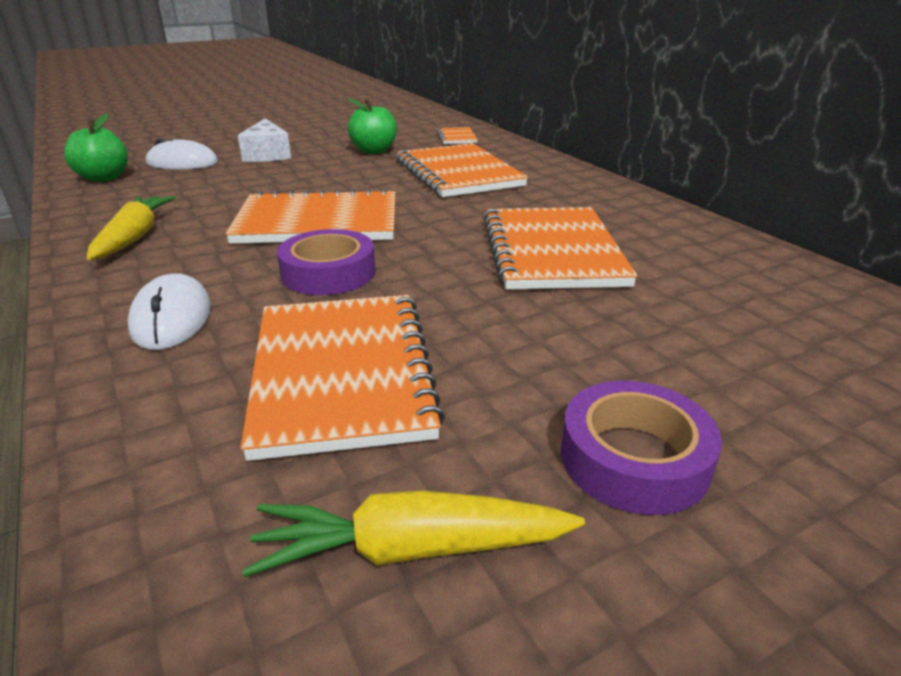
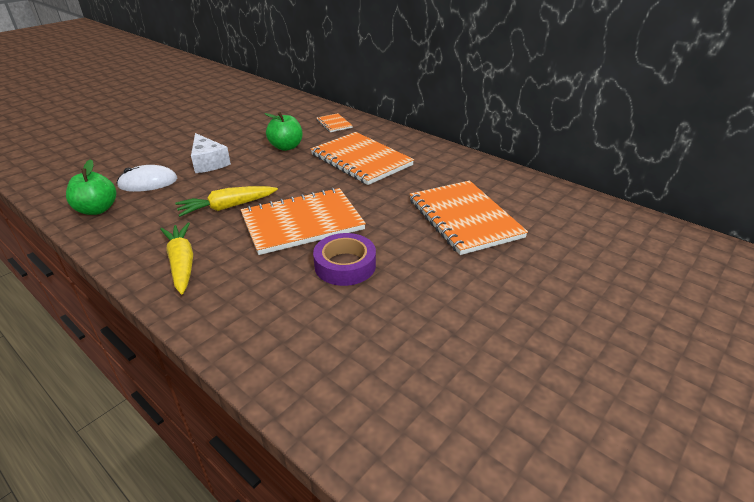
camera: 20 degrees left, 5 degrees up
(171, 318) = (275, 325): white mouse -> none
(342, 373) = (414, 338): orange notebook -> none
(411, 549) = (528, 431): yellow carrot -> yellow carrot (227, 207)
(634, 458) = (590, 350): purple tape -> none

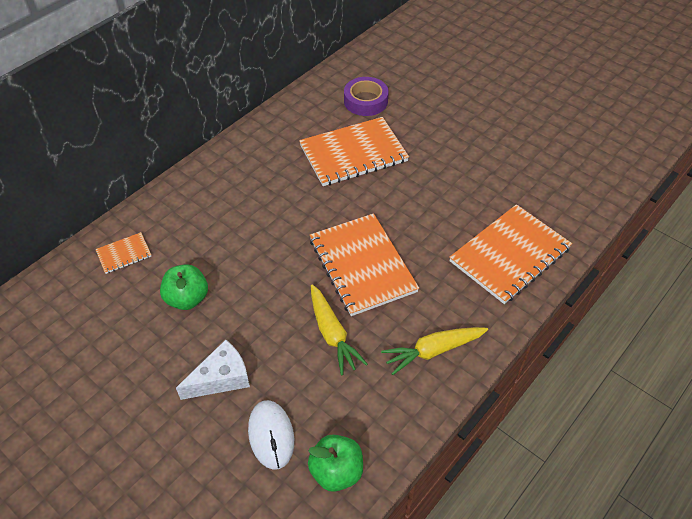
camera: 90 degrees left, 15 degrees up
(345, 265) = (425, 231): purple tape -> purple tape (365, 101)
(361, 160) = (234, 224): orange notebook -> orange notebook (510, 255)

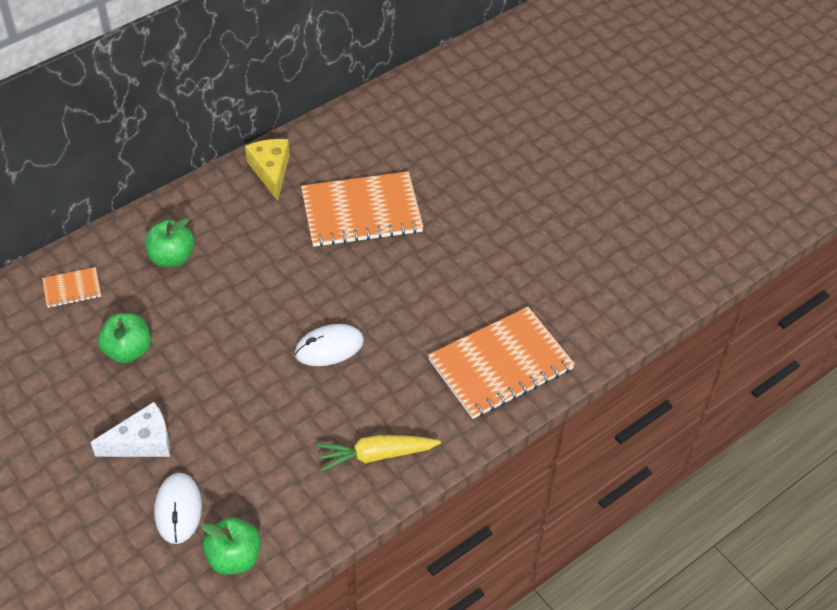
camera: 10 degrees right, 0 degrees up
(205, 214) = (172, 257): none -> green apple
(269, 134) = (271, 171): none -> yellow cheese
(332, 334) = (273, 417): yellow carrot -> none
(362, 265) = (329, 347): orange notebook -> white mouse
(365, 101) = (397, 147): purple tape -> none

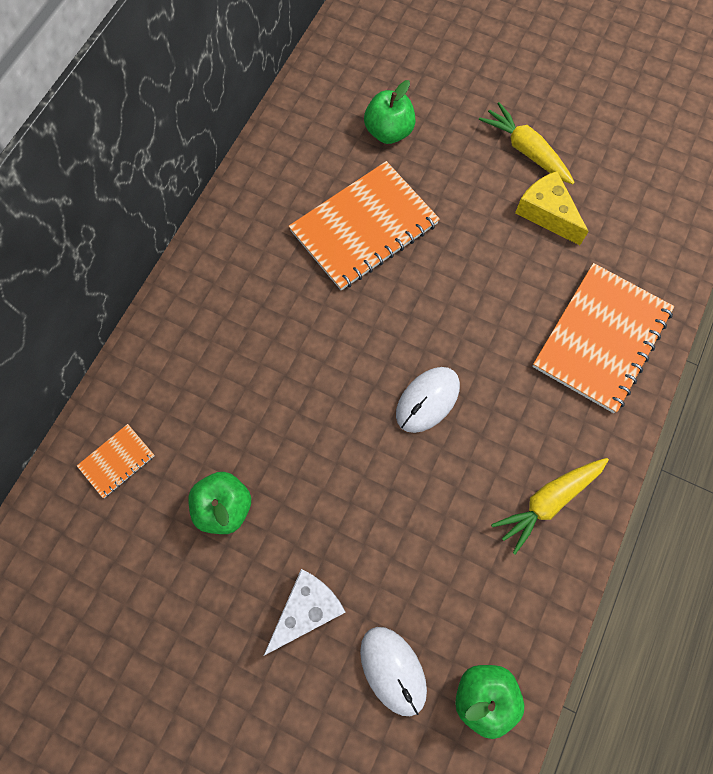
camera: 25 degrees left, 20 degrees up
(172, 257) = (202, 371): green apple -> green apple (389, 132)
(271, 171) = (243, 221): yellow cheese -> yellow cheese (546, 213)
(532, 210) = (525, 150): none -> yellow carrot

